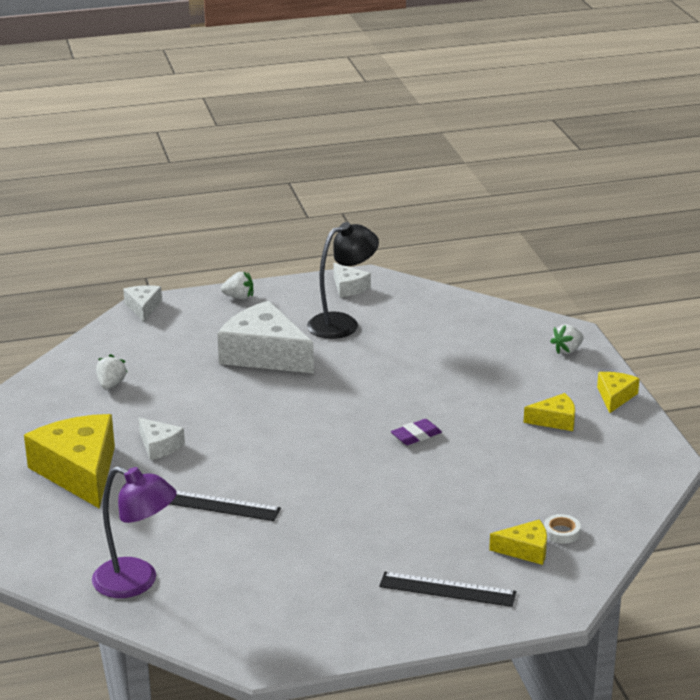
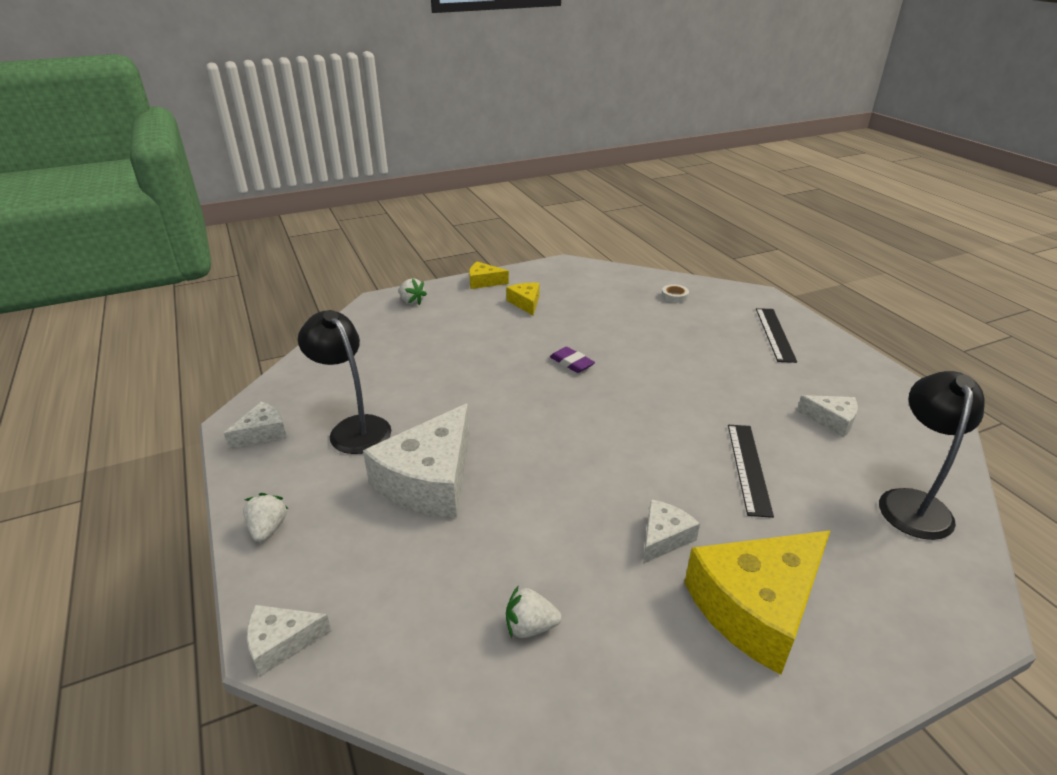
camera: 100 degrees left, 5 degrees up
(137, 582) = (912, 503): purple lamp -> black lamp
(266, 576) = (831, 420): none -> white cheese
(525, 550) = (705, 308): yellow cheese -> none

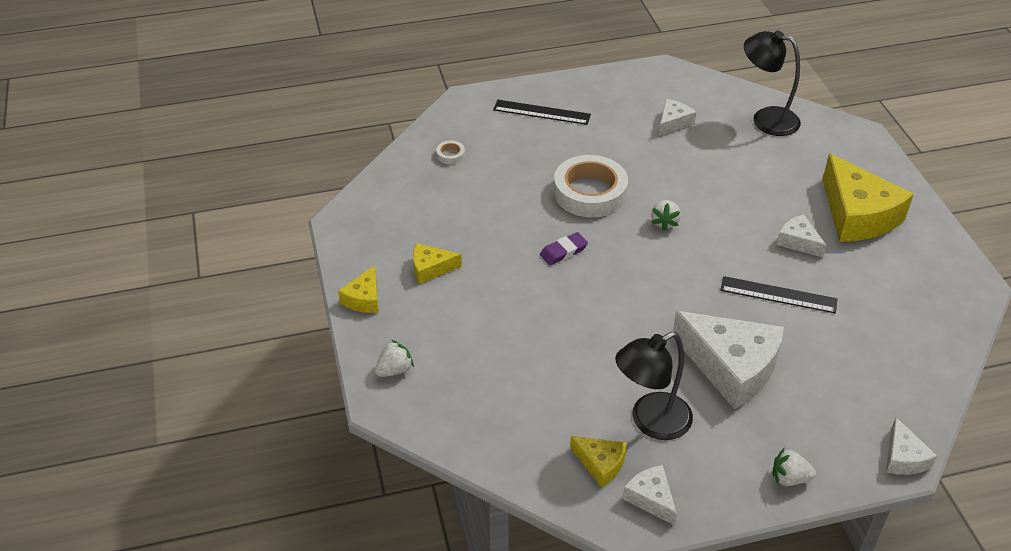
camera: 80 degrees left, 10 degrees up
(307, 402) = (600, 464): none -> yellow cheese
(530, 627) = (879, 322): white strawberry -> white strawberry (664, 222)
(667, 371) = (590, 192): none -> white tape
(748, 468) = (726, 181): black ruler -> black ruler (778, 295)

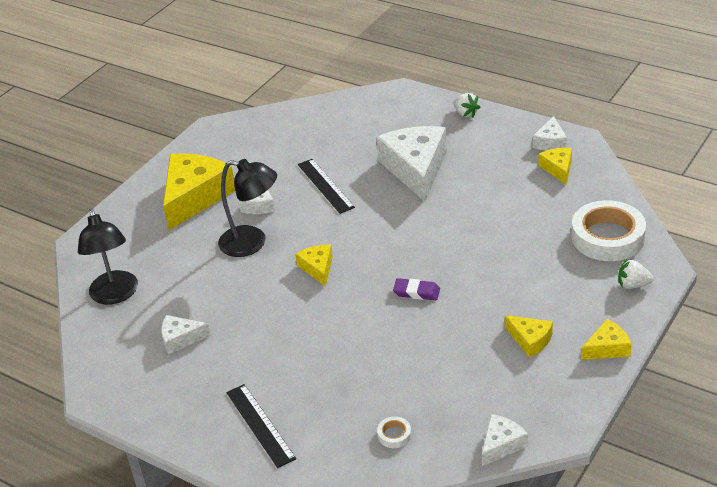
camera: 130 degrees left, 5 degrees down
(590, 192) = (333, 323): white tape -> white tape (607, 237)
(650, 422) = (502, 171): black lamp -> black lamp (252, 243)
(664, 222) = (318, 268): white strawberry -> yellow cheese
(903, 458) = (396, 92): white cheese -> white cheese (501, 445)

